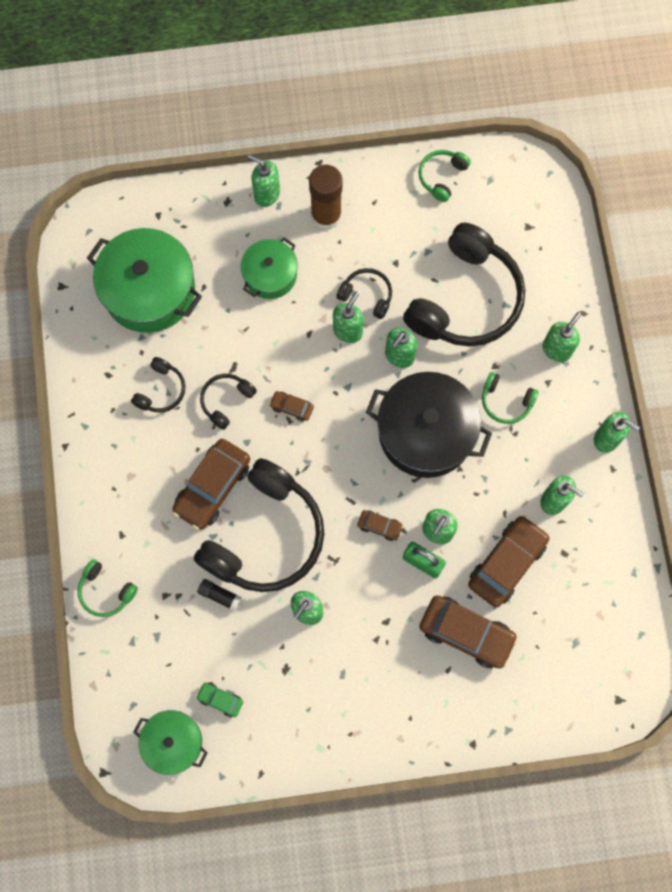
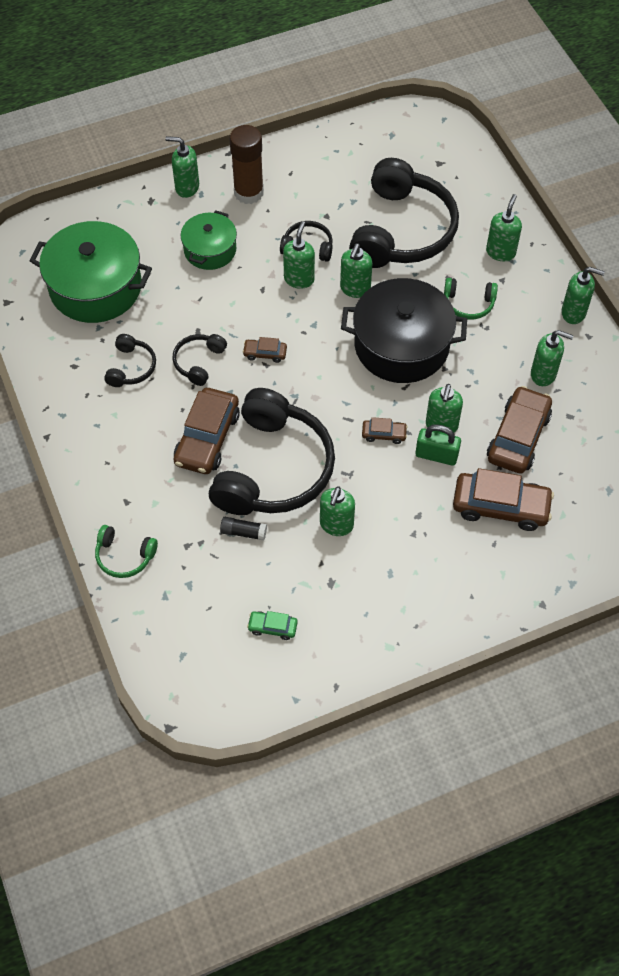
camera: 15 degrees left, 15 degrees down
(173, 742) = (235, 680): green pot -> none
(442, 177) = (346, 141): green headphones -> none

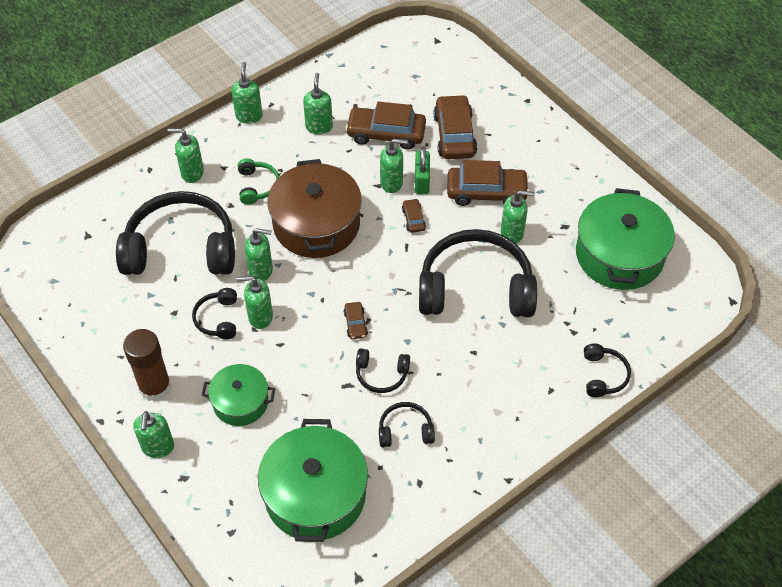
camera: 105 degrees left, 5 degrees down
(124, 556) = (603, 375): green headphones -> black headphones
(207, 438) = (462, 345): brown car -> brown car (486, 192)
(243, 532) = (544, 295): black glue stick -> none
(272, 627) = (619, 255): green car -> green pot
(401, 345) = (316, 224): black pot -> brown pot

